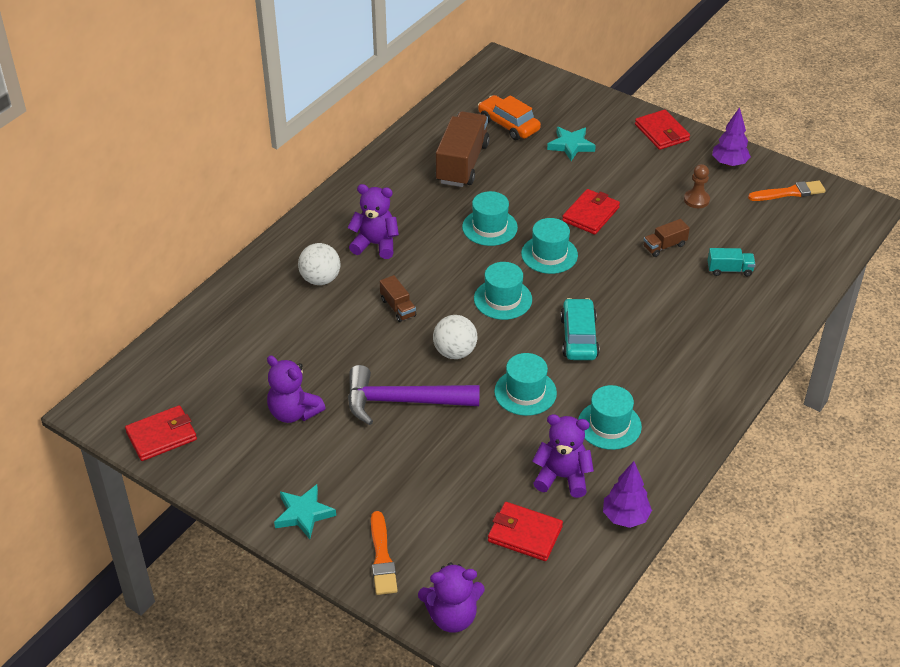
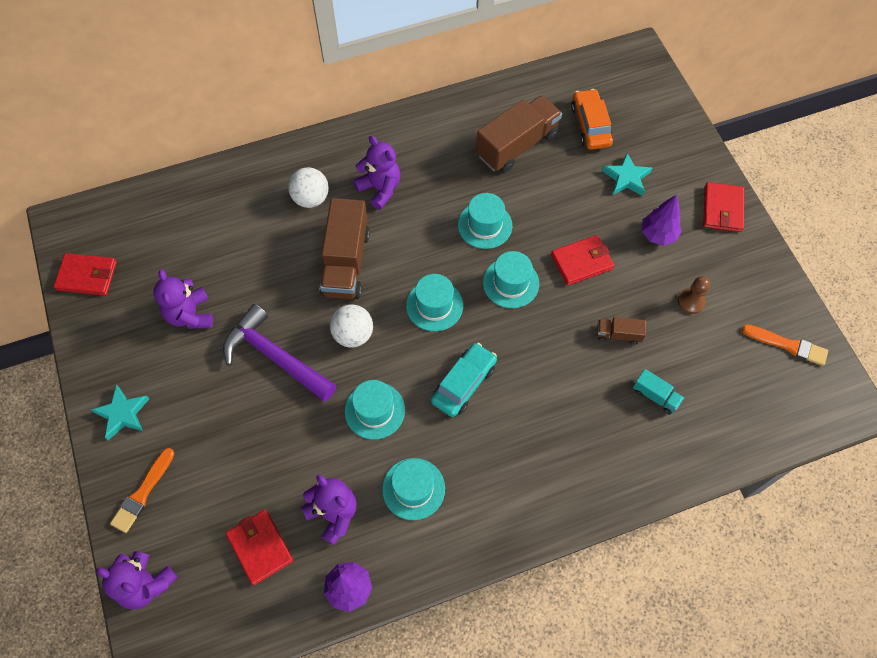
camera: 35 degrees right, 20 degrees up
(398, 308) = (346, 262): brown truck -> brown truck, size x2.11
(729, 164) = (757, 279): purple tree -> purple tree (658, 235)

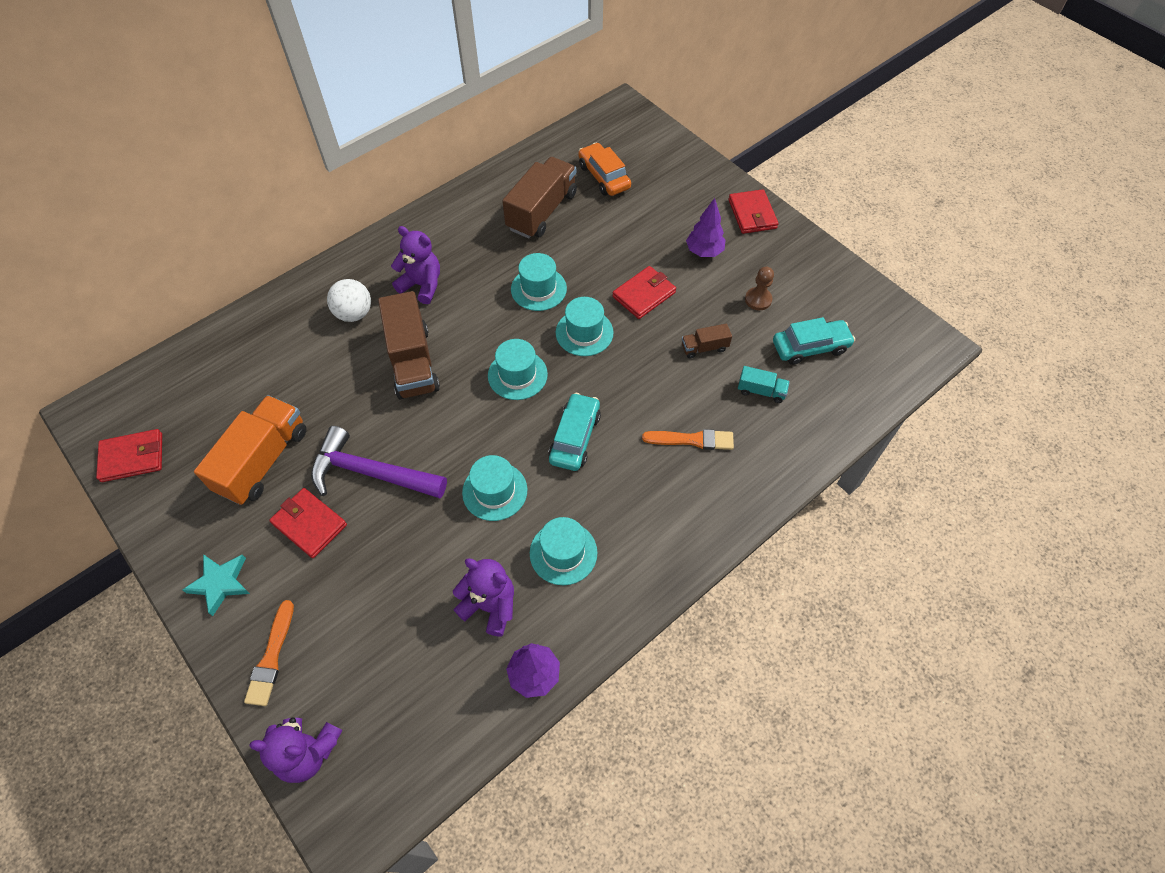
camera: 20 degrees left, 5 degrees down
(190, 315) = (263, 460): purple teddy bear -> orange truck
(260, 547) = (423, 667): red wallet -> red wallet (309, 524)
(353, 334) = (445, 426): white ball -> none
(626, 178) = (655, 212): turquoise star -> none
(722, 367) = (810, 347): none -> turquoise car
(787, 345) = (858, 311): orange brush -> orange brush (692, 440)

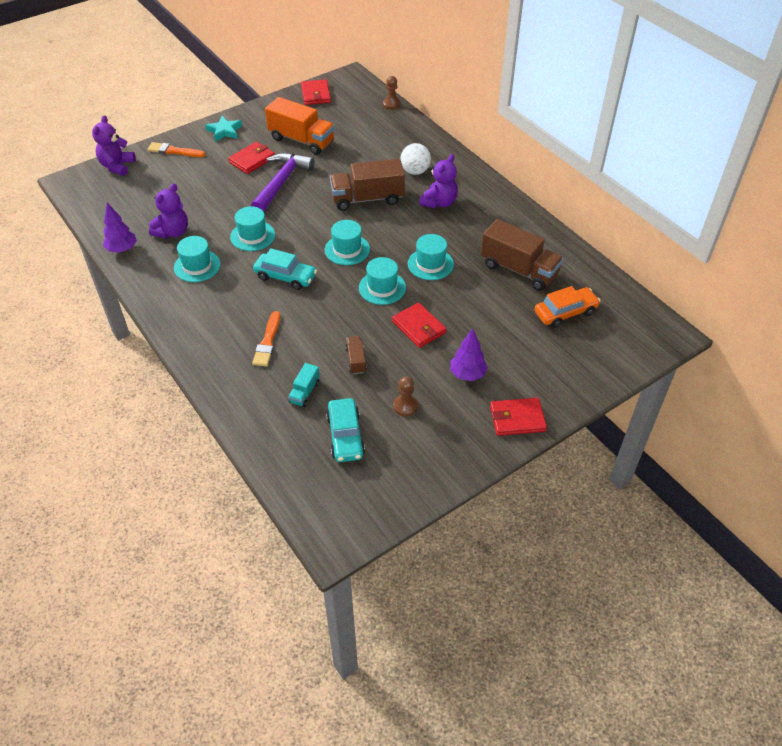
camera: 95 degrees right, 10 degrees down
(182, 351) = (391, 104): none -> brown pawn

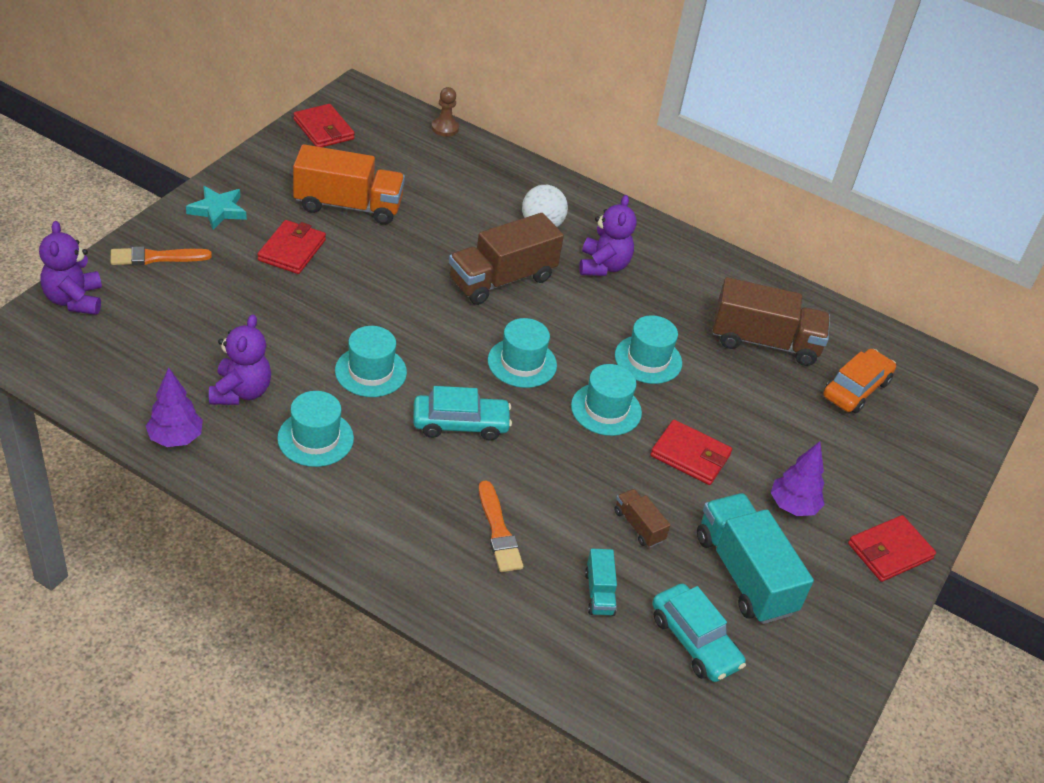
camera: 30 degrees left, 5 degrees down
(281, 183) = (360, 278): purple hammer -> none
(405, 406) = (744, 574): brown pawn -> turquoise truck

